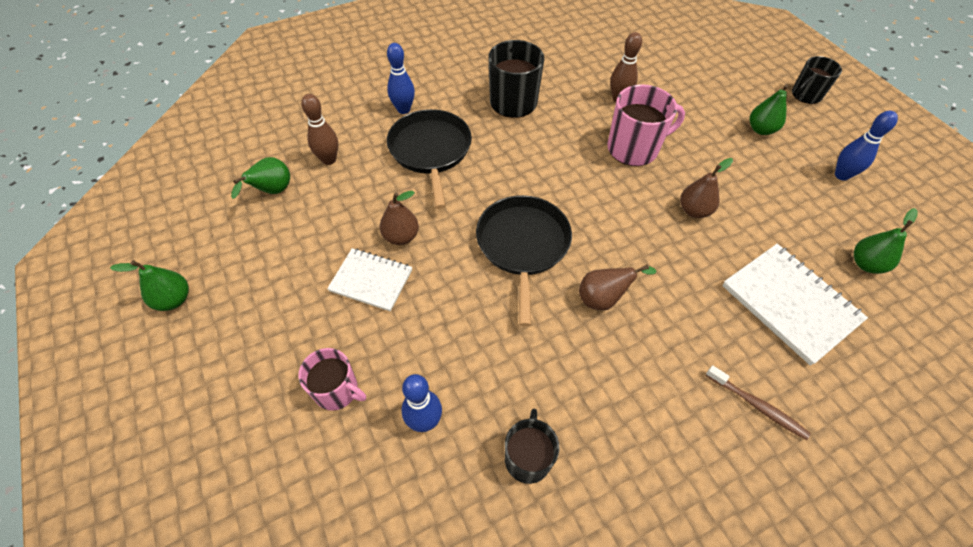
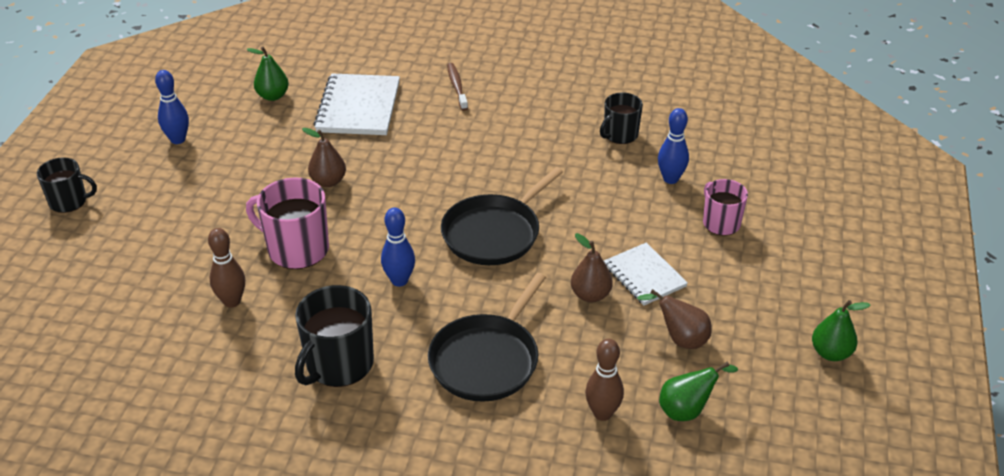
camera: 140 degrees left, 15 degrees down
(403, 109) = (466, 430): blue bowling pin -> blue bowling pin (399, 280)
(603, 298) = (477, 172): brown pear -> brown pear (680, 339)
(761, 129) = (166, 200): green pear -> none

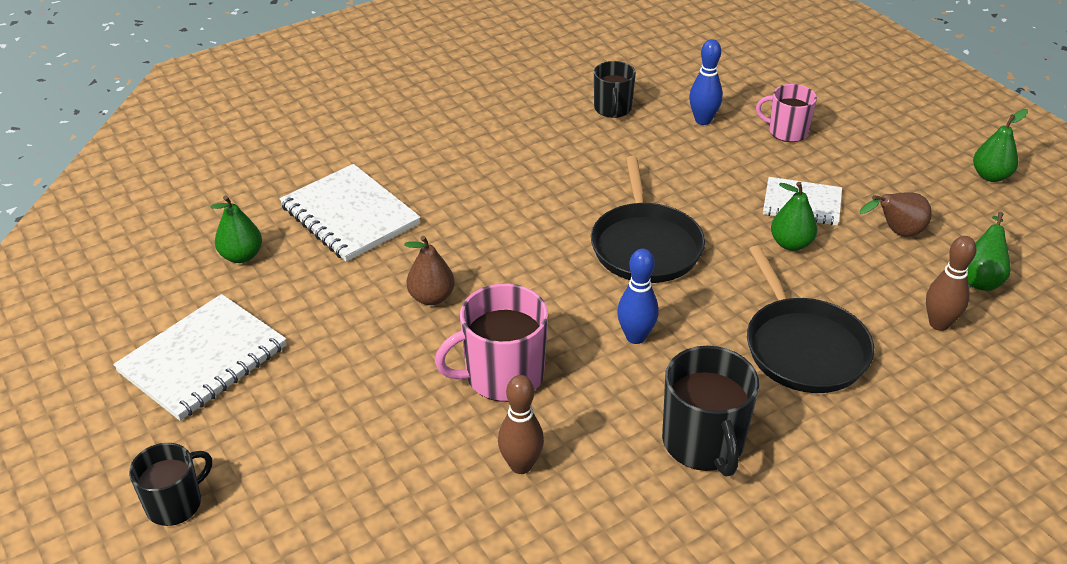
camera: 45 degrees left, 0 degrees up
(178, 139) = (203, 359): blue bowling pin -> white notebook
(457, 87) = (414, 146): brown toothbrush -> none
(590, 295) = (791, 244): brown pear -> green pear

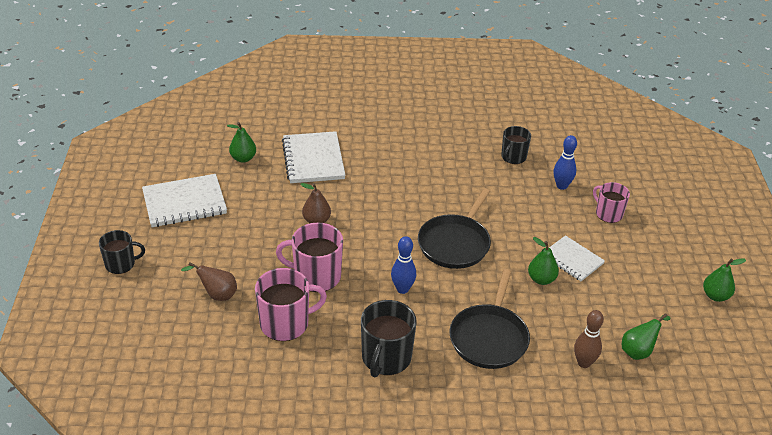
camera: 30 degrees right, 0 degrees up
(521, 465) = (285, 323): brown bowling pin -> pink mug
(896, 232) = (614, 301): brown pear -> brown pear (217, 295)

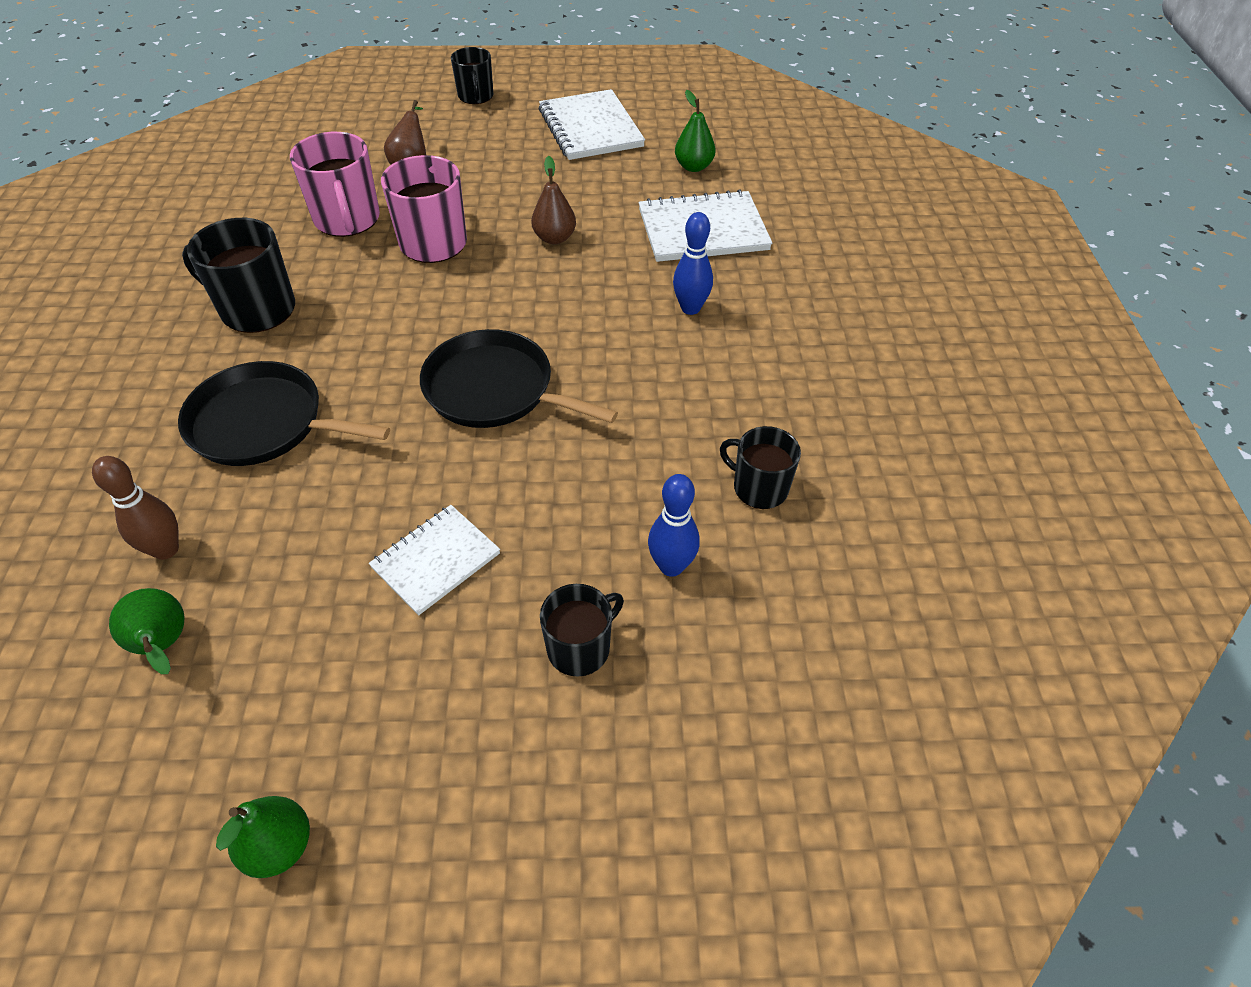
camera: 90 degrees right, 10 degrees up
(402, 289) = (393, 326): blue bowling pin -> blue bowling pin (690, 308)
(541, 279) = (388, 505): green pear -> none
(608, 213) = (580, 647): pink mug -> black mug

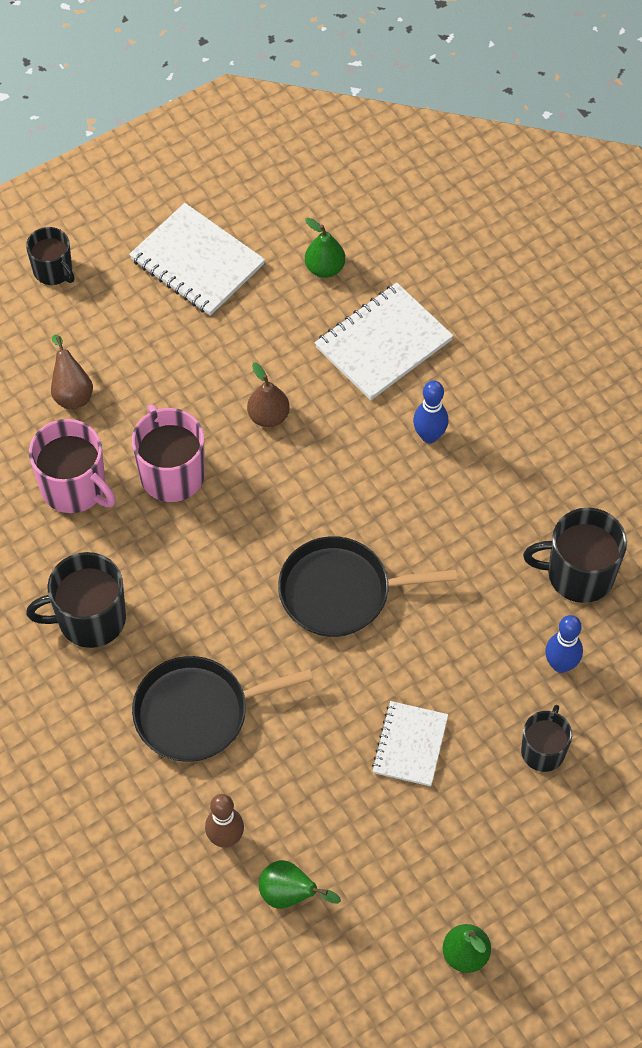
camera: 30 degrees left, 10 degrees up
(759, 487) = (578, 574): black mug -> black mug, size x1.57

